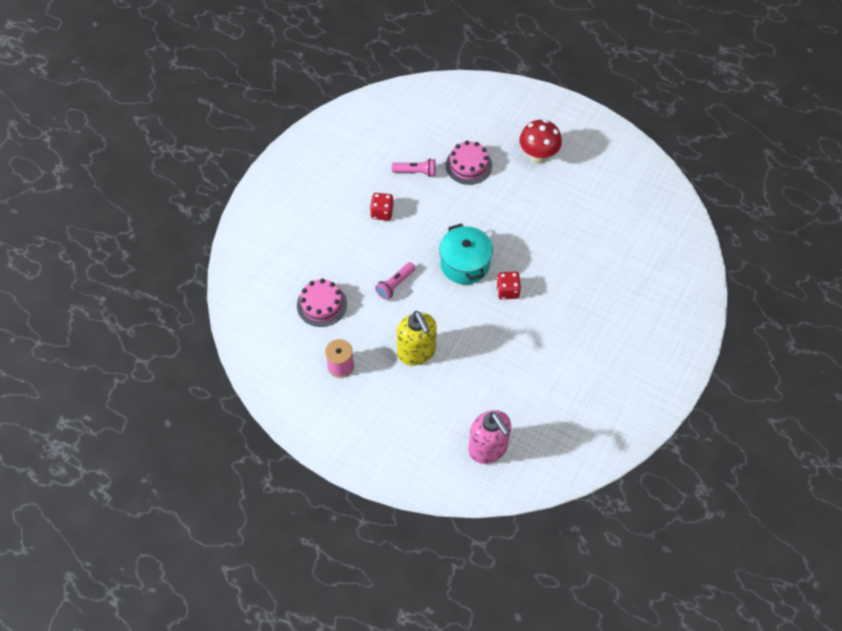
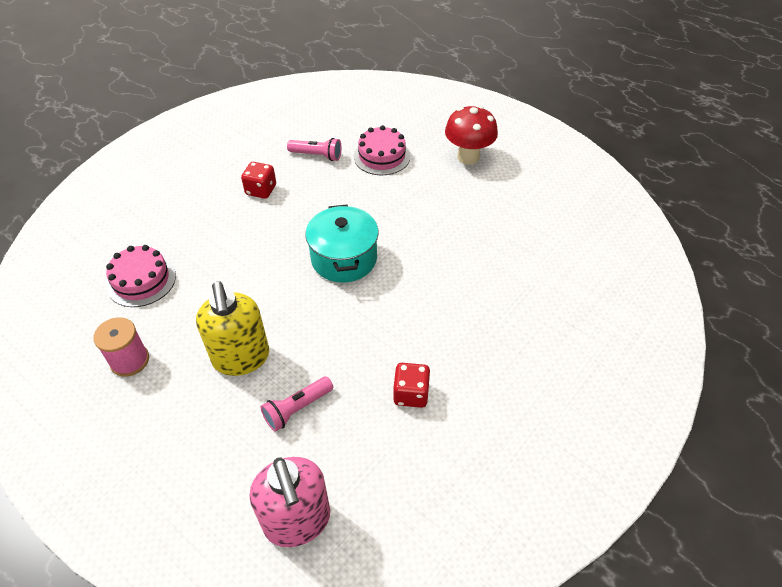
camera: 10 degrees right, 10 degrees down
(395, 285) = (245, 270): pink flashlight -> pink flashlight (297, 409)
(507, 291) = (391, 298): red dice -> red dice (411, 394)

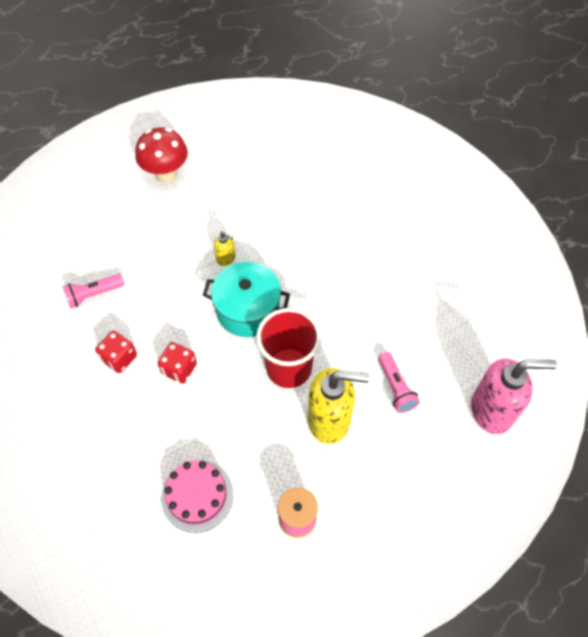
camera: 70 degrees left, 10 degrees up
(290, 308) = (289, 368): none -> red cup
(317, 155) = (93, 294): pink flashlight -> pink flashlight turned 150 degrees counterclockwise
(382, 156) = (127, 240): pink cake -> none
(395, 225) = (226, 258): none -> yellow soap dispenser
(411, 394) = (408, 304): red dice -> red dice (179, 369)

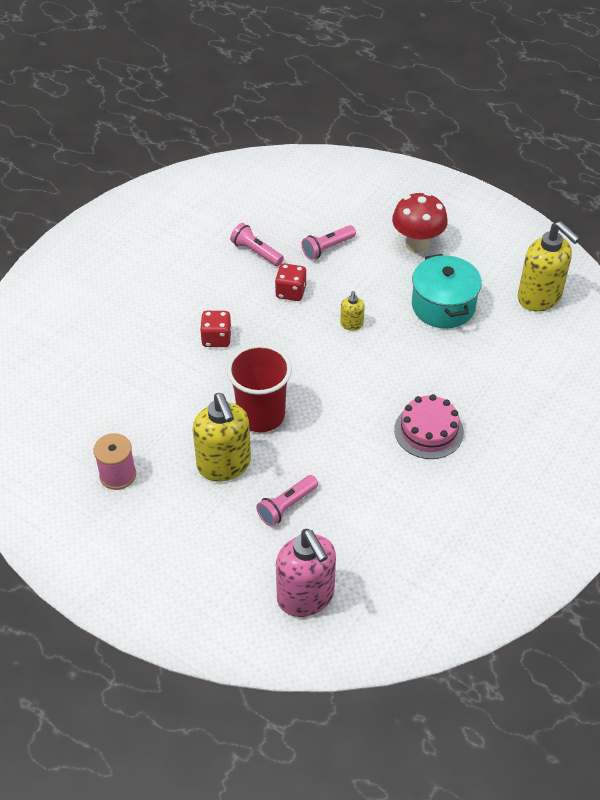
camera: 65 degrees right, 10 degrees down
(119, 358) = (204, 295): red dice -> red dice (290, 292)
(127, 238) = (327, 248): none -> pink flashlight
(197, 495) = (106, 398): pink cake -> pink cake (428, 431)
(248, 310) = (305, 362): turquoise pot -> turquoise pot (443, 306)
(273, 125) = (539, 298): none -> yellow soap dispenser

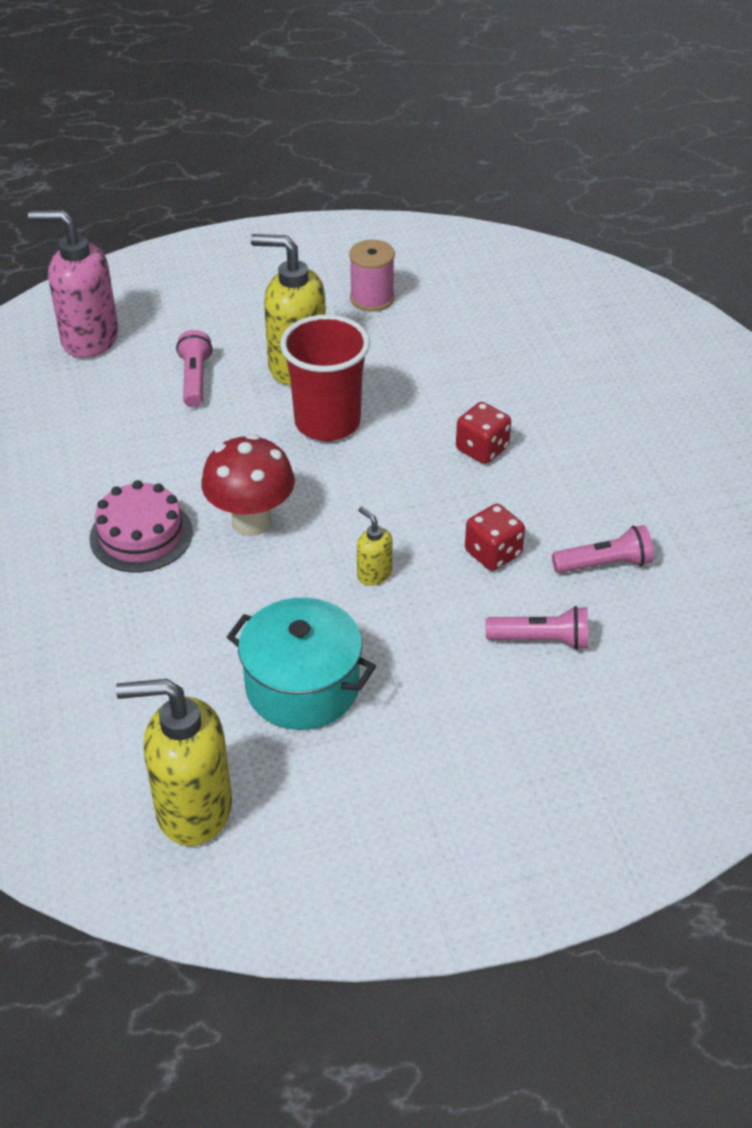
camera: 130 degrees right, 5 degrees down
(327, 248) = (541, 640): pink flashlight -> pink flashlight turned 90 degrees clockwise
(417, 244) = (449, 746): red mushroom -> red mushroom (251, 522)

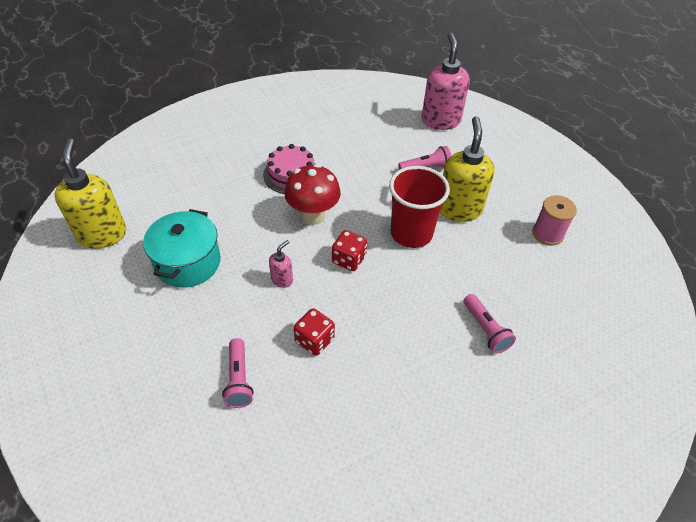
camera: 75 degrees right, 5 degrees up
(374, 574) = (282, 279): yellow soap dispenser -> pink soap dispenser
(482, 449) = (416, 319): red dice -> red dice (349, 260)
(604, 564) = (319, 412): pink flashlight -> pink flashlight (485, 329)

